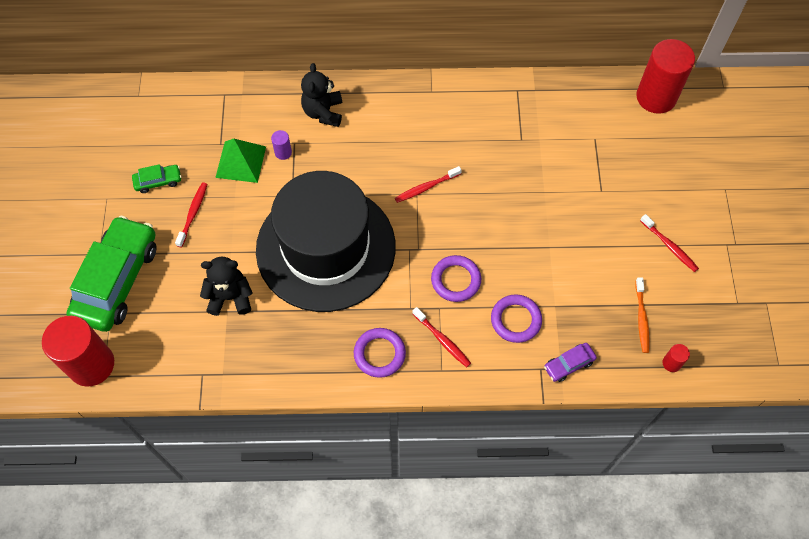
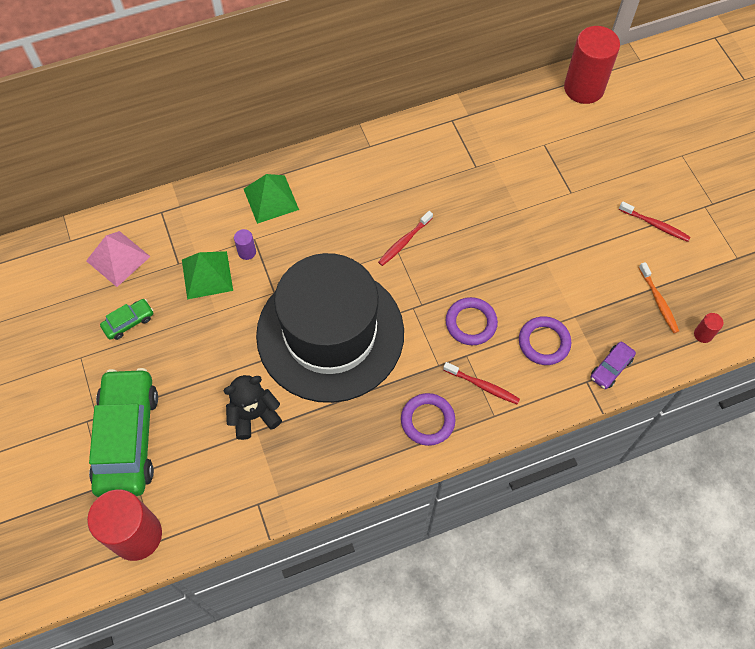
camera: 20 degrees left, 0 degrees up
(171, 123) = (118, 258): none -> pink pyramid
(193, 213) = (179, 343): red toothbrush -> none
(323, 112) = (271, 199): black teddy bear -> green pyramid

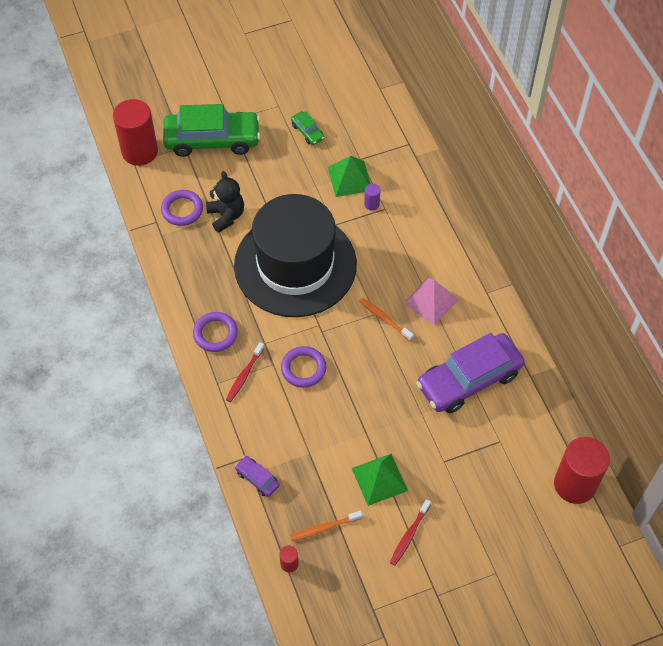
camera: 90 degrees right, 5 degrees down
(118, 258) = (364, 120): pink pyramid -> pink pyramid (431, 301)
(271, 199) = (425, 219): green pyramid -> green pyramid (379, 479)
(404, 242) = (384, 319): red toothbrush -> orange toothbrush
(476, 166) = (469, 379): none -> purple car
(544, 342) = (283, 425): purple ring -> purple ring (182, 210)

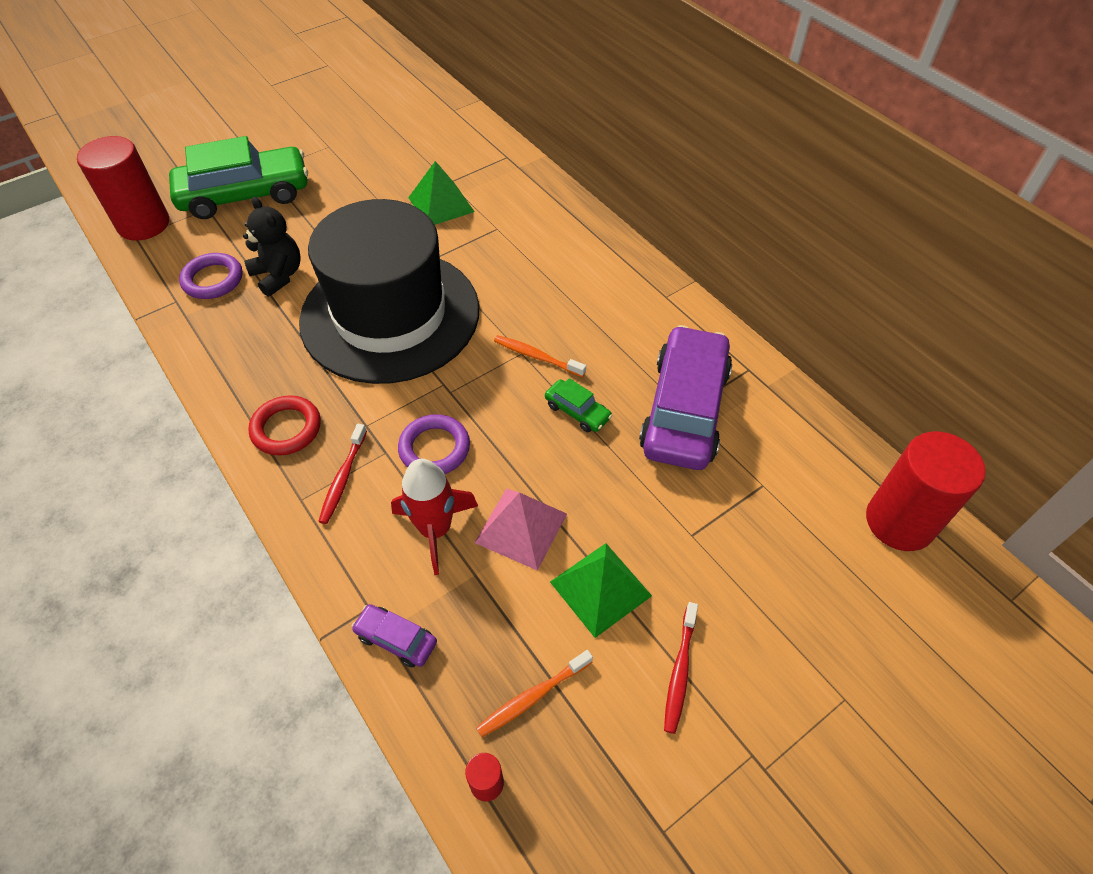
camera: 15 degrees left, 5 degrees down
(215, 334) = (286, 428): purple ring -> red ring
(293, 421) = (436, 529): none -> red rocket
(307, 132) = (372, 166): green car -> green car (577, 411)
(371, 204) = (478, 226): purple cylinder -> none
(431, 301) = (594, 321): pink pyramid -> pink pyramid (521, 528)
(469, 379) = (684, 409): purple car -> purple car turned 150 degrees clockwise

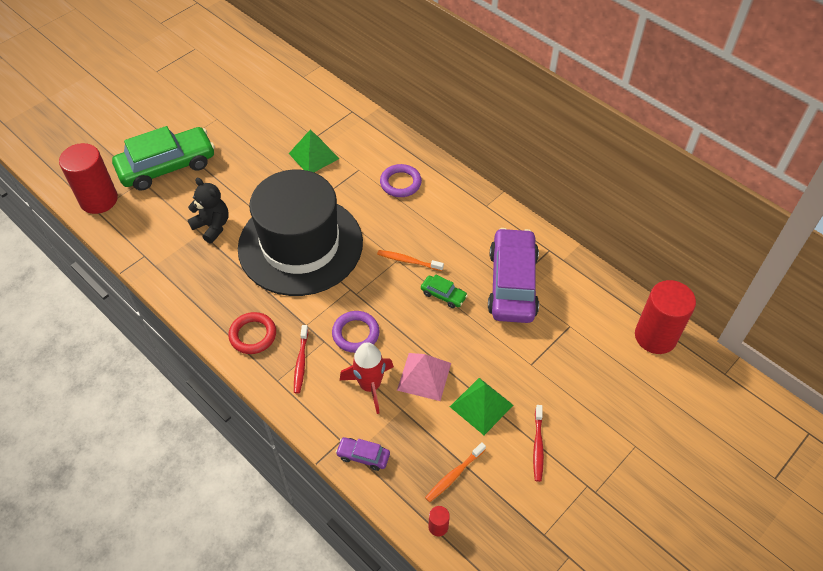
camera: 10 degrees left, 0 degrees up
(213, 280) = (166, 236): purple ring -> purple ring (400, 183)

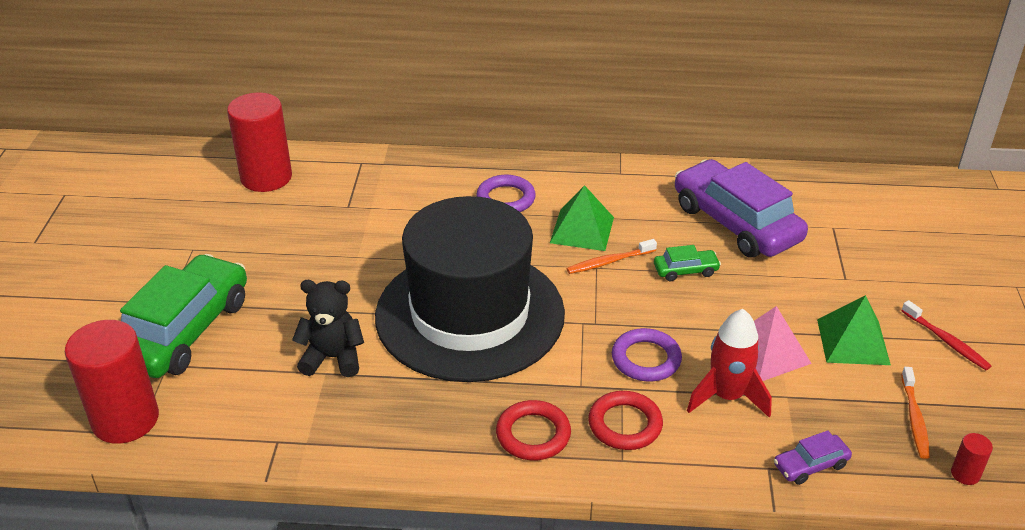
camera: 40 degrees left, 15 degrees down
(301, 362) = (625, 424): red toothbrush -> red ring
(314, 156) = (371, 224): green pyramid -> green pyramid (582, 230)
(655, 336) = (910, 193): red cylinder -> red cylinder (266, 177)

